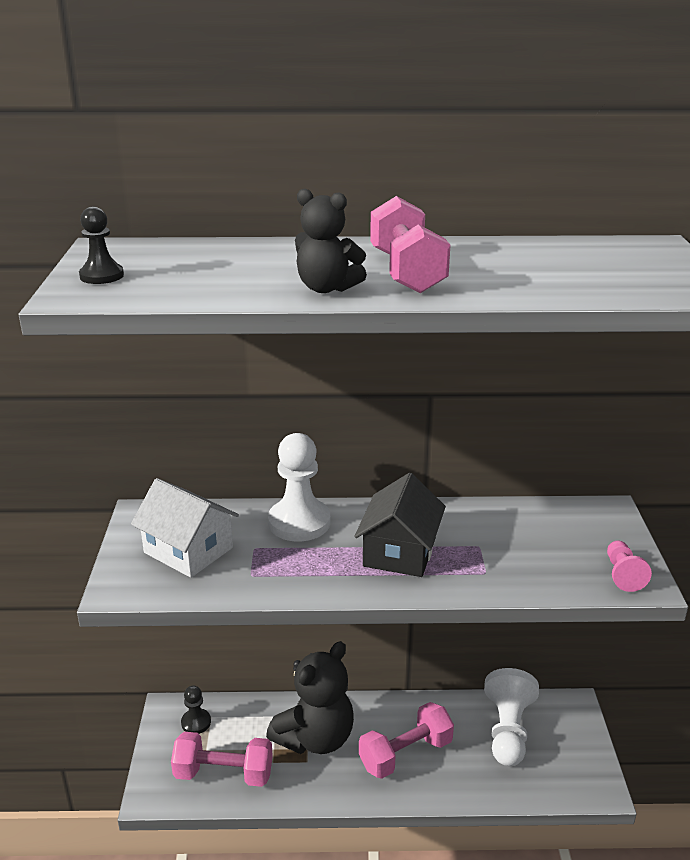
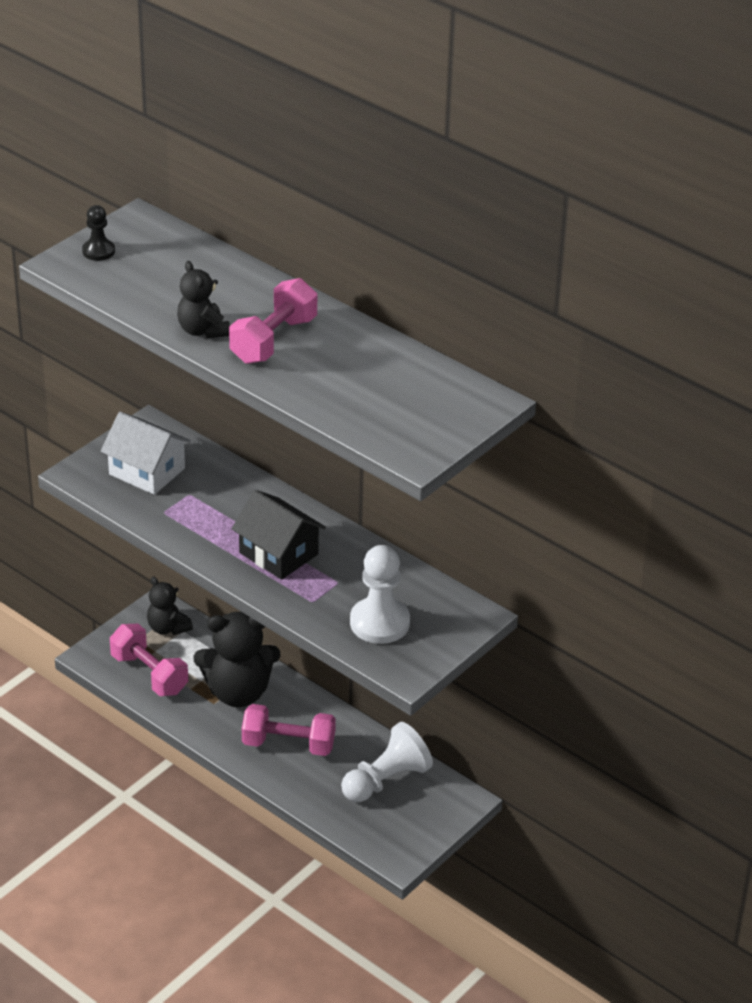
camera: 40 degrees right, 10 degrees up
(188, 550) = (147, 471): white house -> white house turned 45 degrees counterclockwise
(196, 722) = (168, 628): black pawn -> black teddy bear
(299, 522) = (243, 493): white pawn -> white pawn (379, 623)
(400, 552) = (278, 553): black house -> black house turned 75 degrees clockwise
(622, 574) = (402, 659): pink pawn -> none

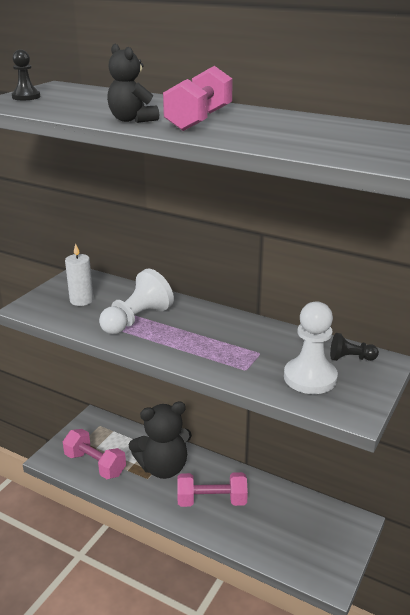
camera: 10 degrees left, 10 degrees down
(147, 471) = (81, 300): white house -> white candle
(168, 628) = (102, 430): black teddy bear -> none
(278, 553) = (203, 339): black house -> none
(386, 780) = (294, 517): white pawn -> white pawn (137, 319)
(439, 605) = (350, 358): none -> black pawn

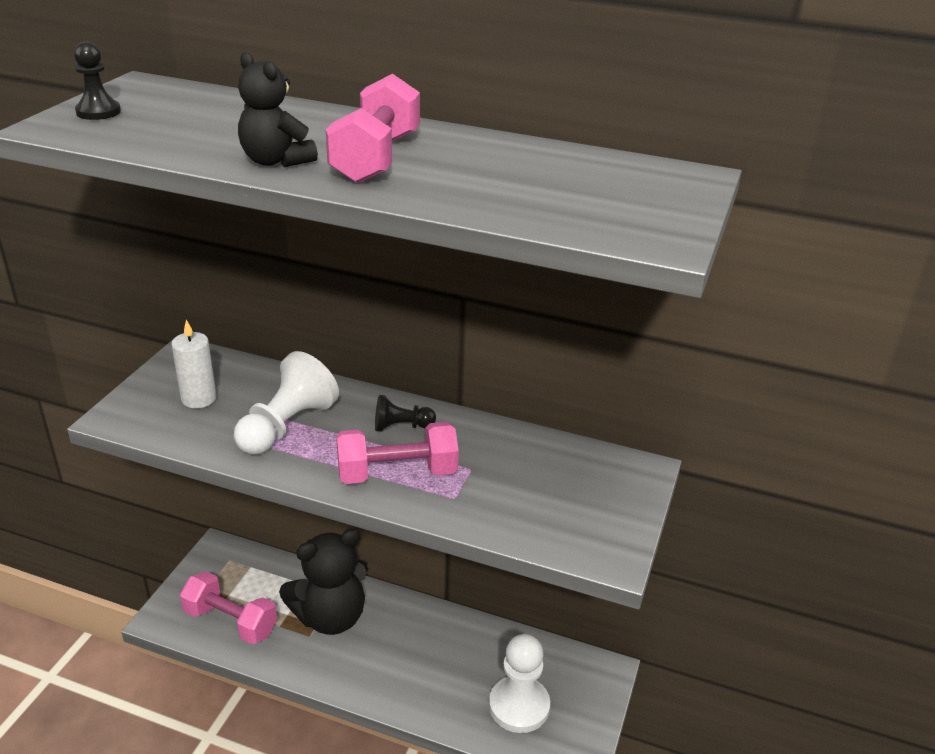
camera: 10 degrees left, 5 degrees up
(212, 501) = (405, 660): pink dumbbell -> pink dumbbell (397, 473)
(310, 378) = (544, 504): white pawn -> white pawn (519, 706)
(350, 358) = (595, 468): black pawn -> black pawn (401, 426)

